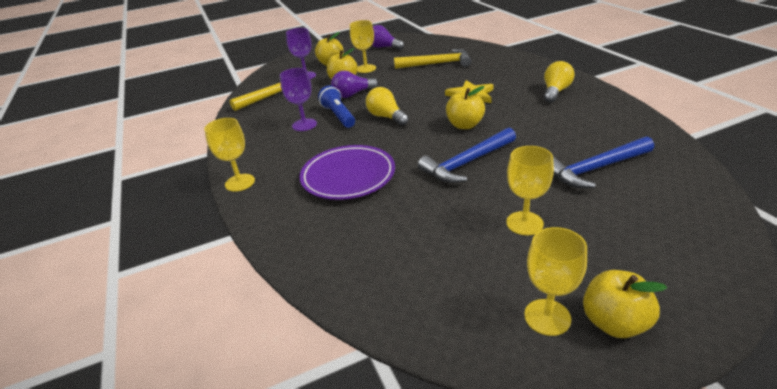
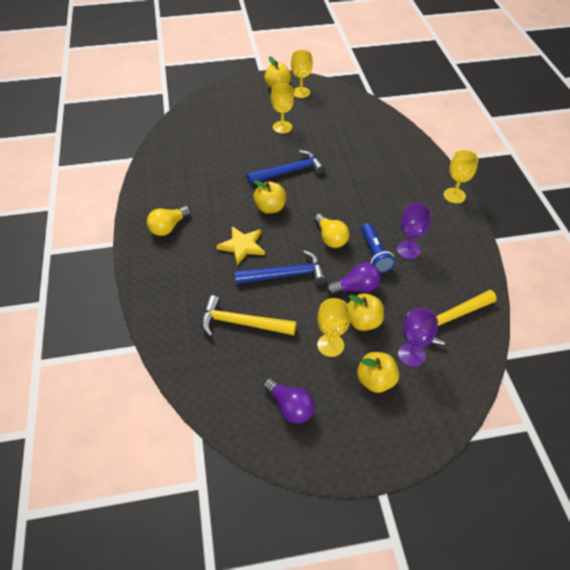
camera: 170 degrees left, 15 degrees up
(348, 176) = (374, 181): purple plate -> none
(595, 169) = (217, 148): blue hammer -> blue hammer (286, 275)

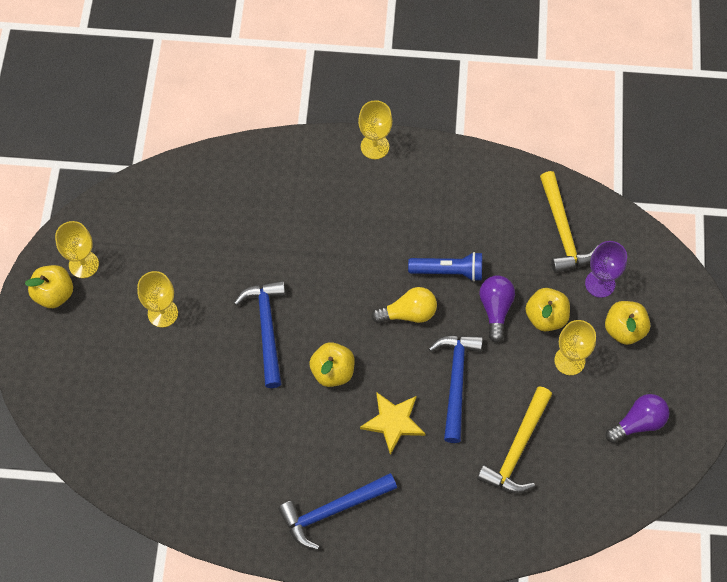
camera: 75 degrees left, 15 degrees up
(168, 227) = (332, 510): yellow light bulb -> blue hammer
(408, 250) = (452, 232): purple goblet -> none

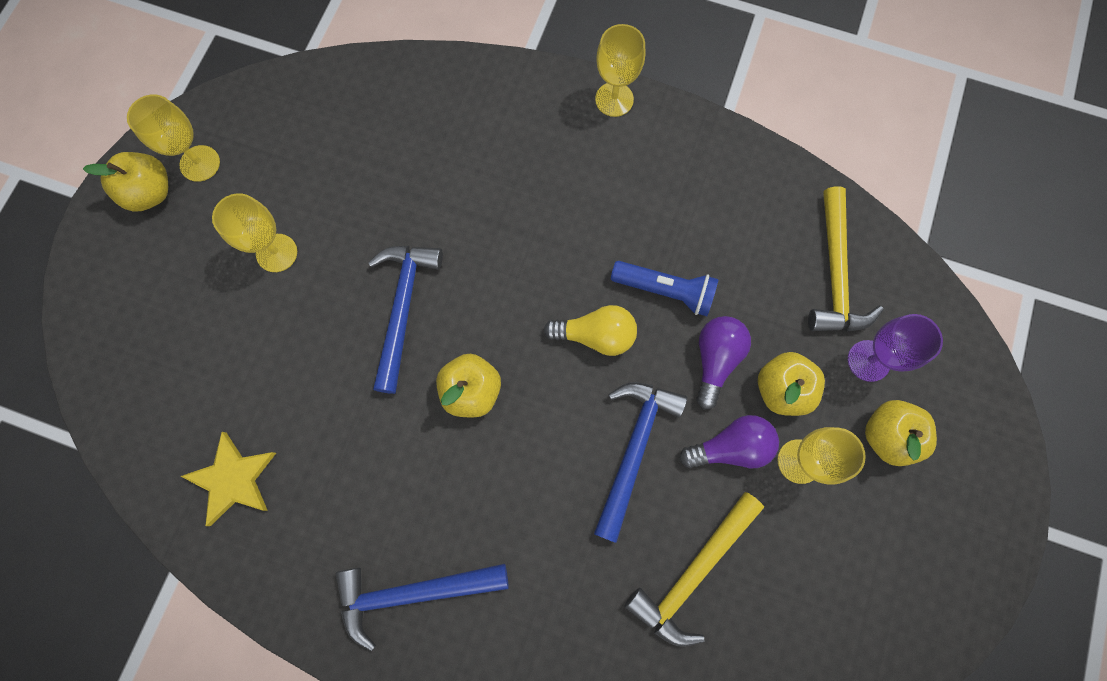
camera: 15 degrees right, 10 degrees up
(393, 422) = (532, 485): yellow star -> yellow star (233, 479)
(638, 423) = (875, 581): purple light bulb -> purple light bulb (730, 447)

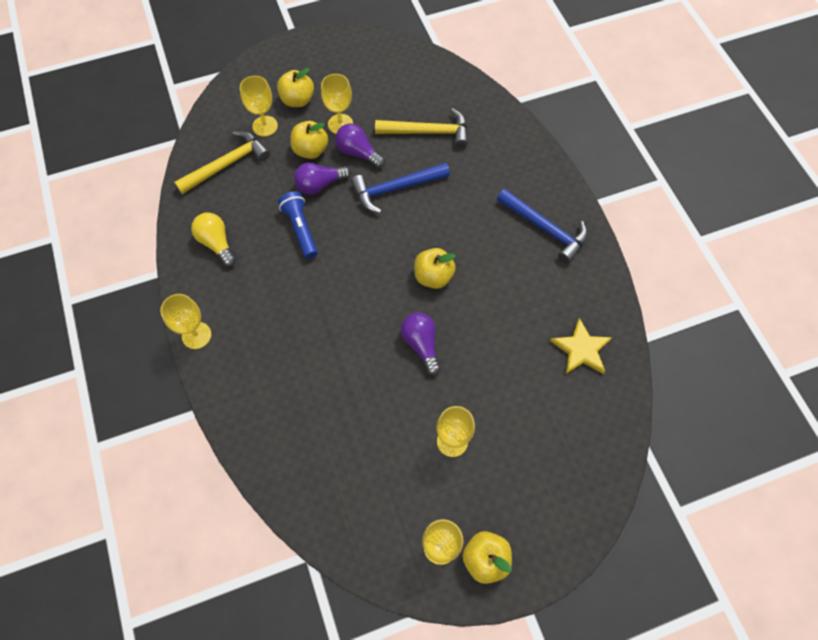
camera: 130 degrees left, 10 degrees down
(403, 308) = (421, 344): blue hammer -> purple light bulb
(596, 335) = (353, 243): yellow light bulb -> yellow light bulb (216, 243)
(868, 361) = (265, 126): purple goblet -> yellow goblet

